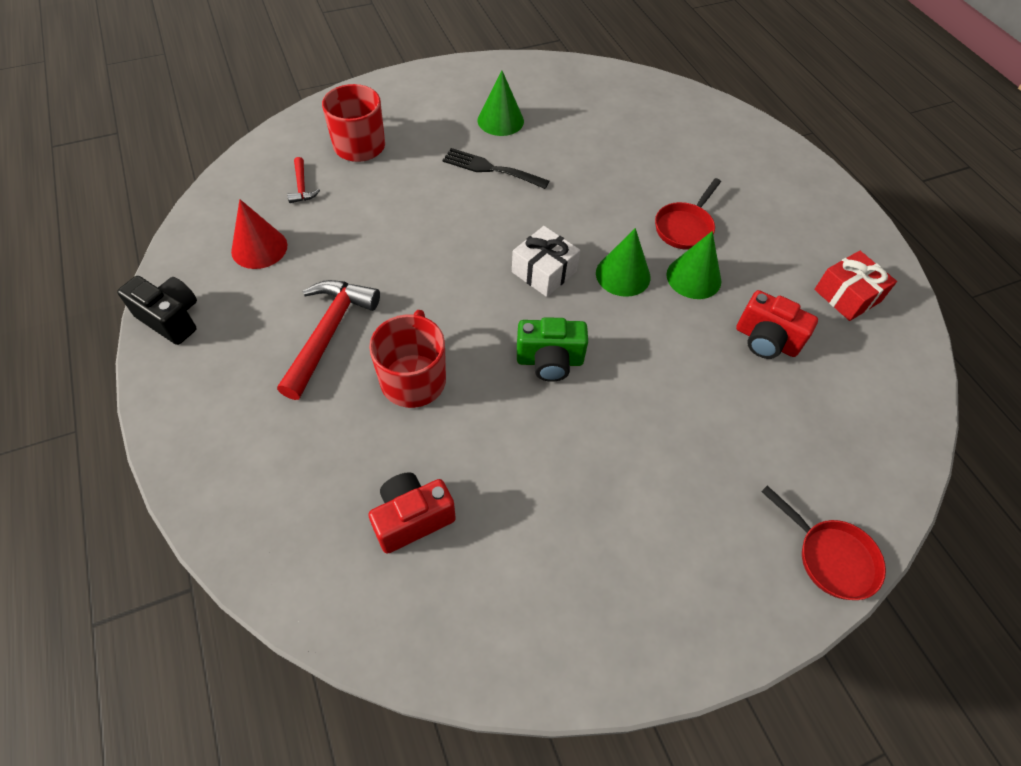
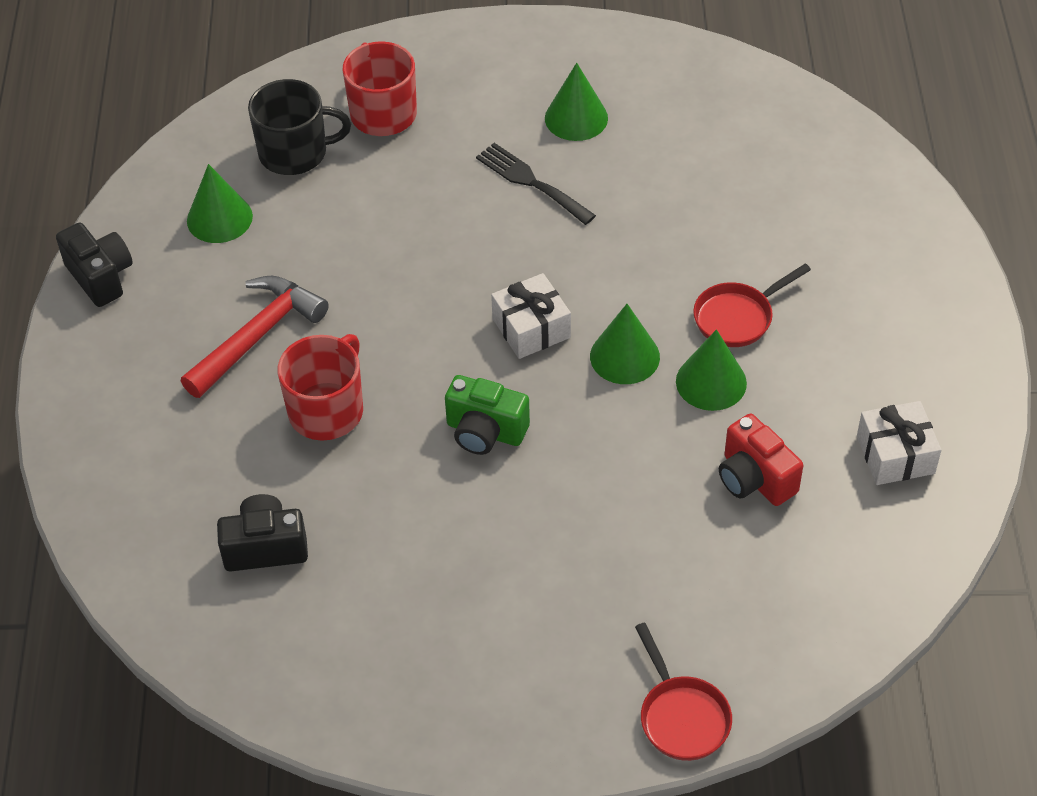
camera: 25 degrees right, 5 degrees down
(259, 248) = (219, 218): red cone -> green cone
(302, 186) = (295, 152): red hammer -> black mug
(412, 518) = (265, 547): red camera -> black camera
(847, 295) = (895, 455): red gift -> white gift

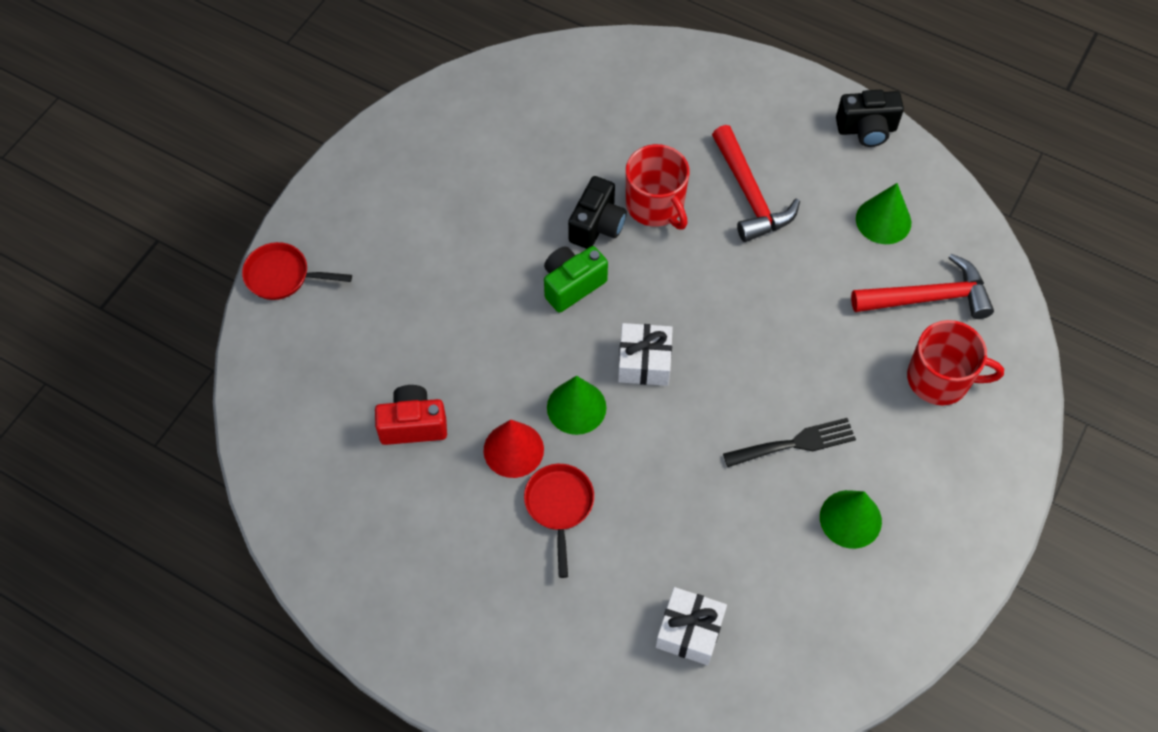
camera: 120 degrees right, 10 degrees up
(265, 547) = (568, 125): black camera -> black camera (597, 225)
(295, 152) = (927, 298): black mug -> red hammer
(711, 382) = (513, 449): green cone -> red cone
(895, 455) = (363, 530): white gift -> white gift (689, 631)

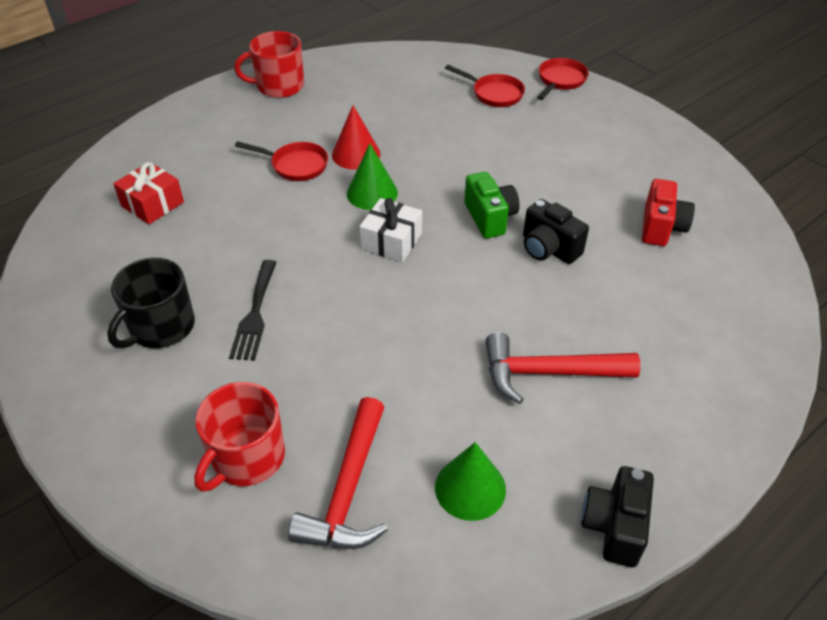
camera: 110 degrees right, 15 degrees down
(335, 340) = (494, 94): none -> red pan
(413, 425) = (405, 114): red camera -> red camera (661, 227)
(655, 205) = (559, 295): red mug -> red mug (279, 86)
(689, 631) = (152, 204): white gift -> red gift
(850, 519) = (161, 327): green cone -> black mug

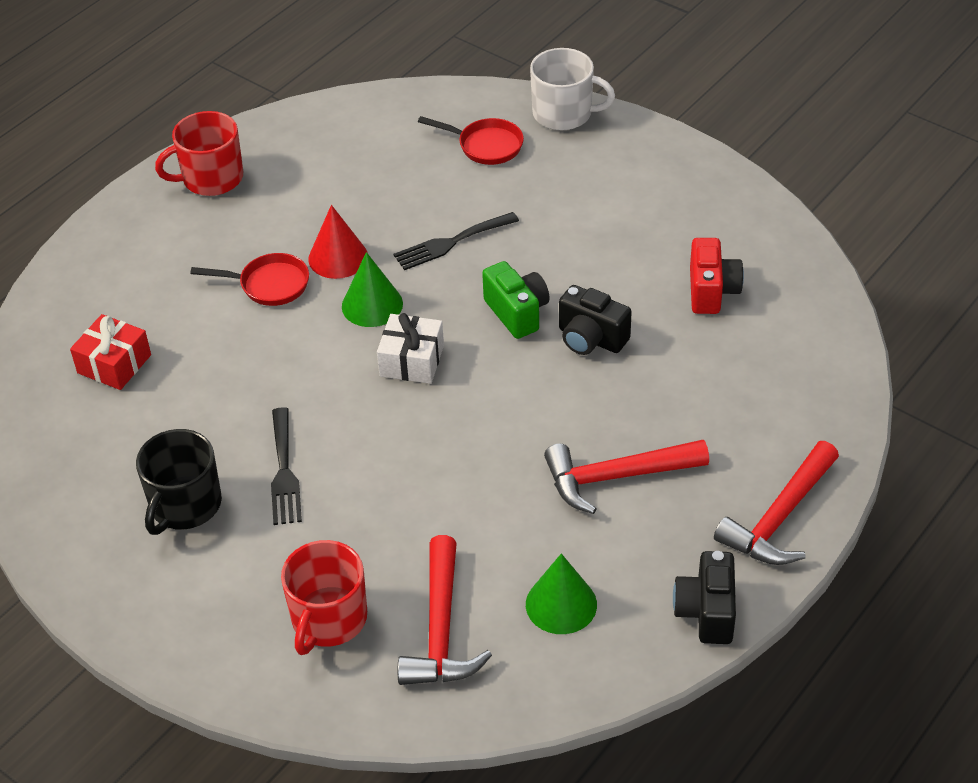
camera: 10 degrees left, 0 degrees up
(449, 157) = (451, 243): none -> black fork
(560, 81) = (564, 114): red pan -> white mug
(701, 441) = (779, 517): none -> red hammer

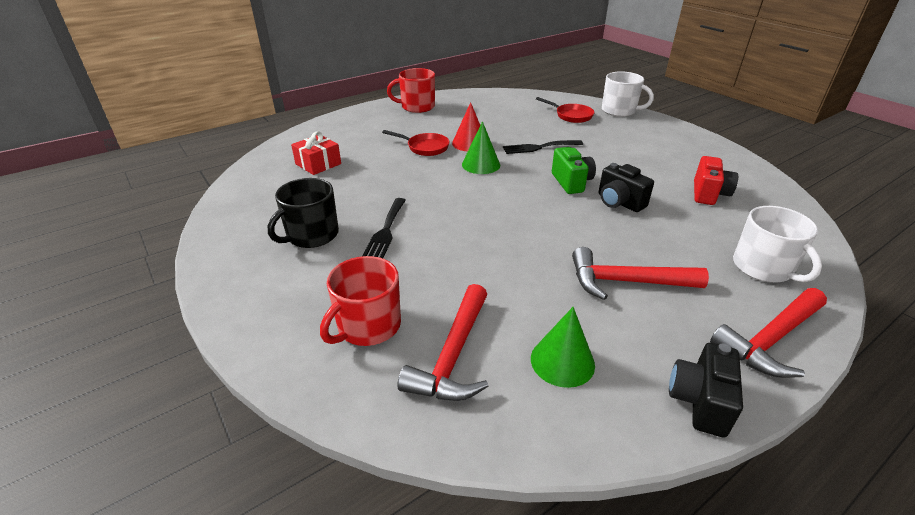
camera: 15 degrees right, 10 degrees down
(412, 361) = (495, 192): white gift -> none
(778, 413) = (763, 267): none -> white mug

